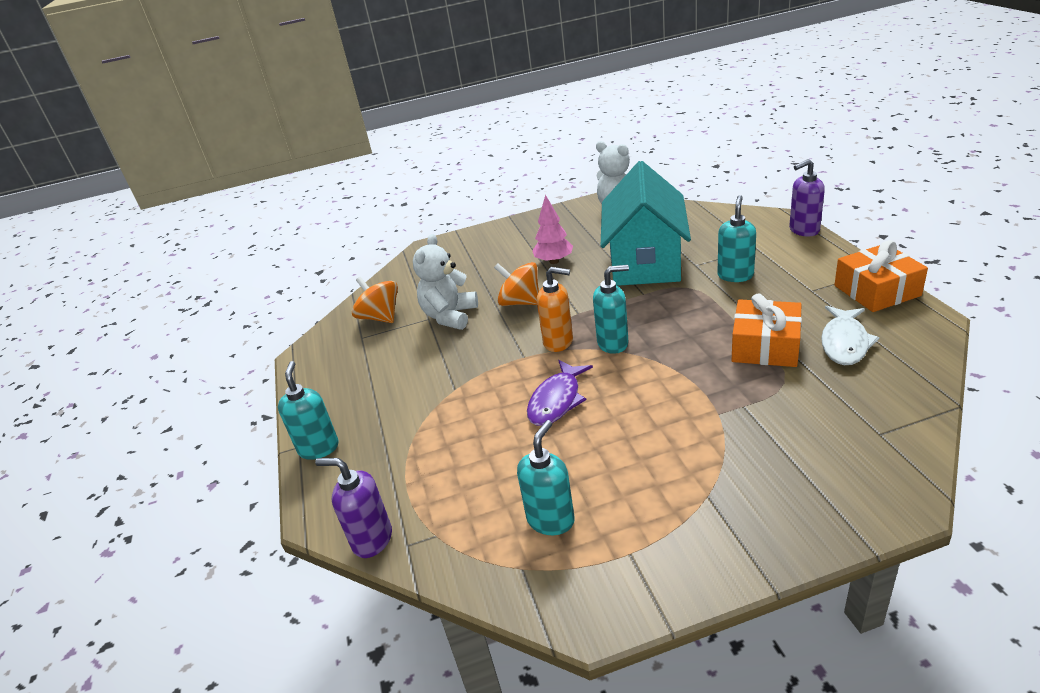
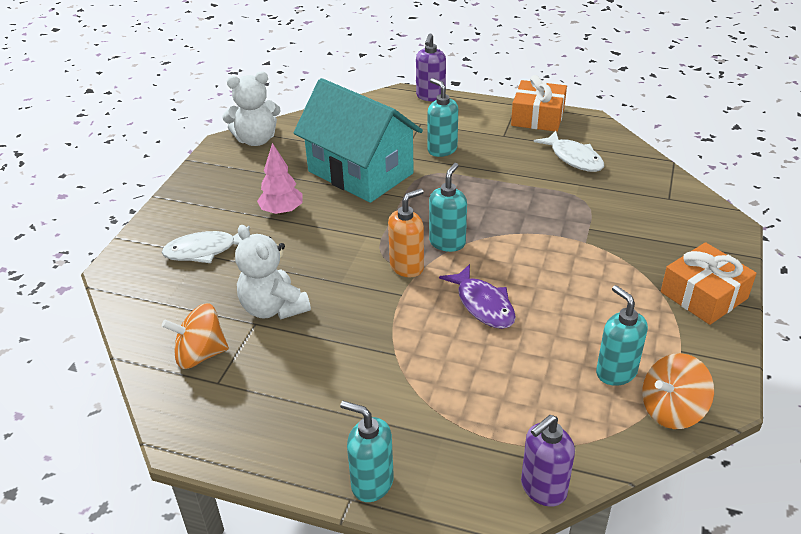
camera: 60 degrees left, 5 degrees up
(478, 262) = (205, 250): none -> white fish
(520, 302) = (317, 259): orange spinning top -> orange spinning top (671, 410)
(765, 346) = (539, 185): orange gift -> orange gift (703, 295)

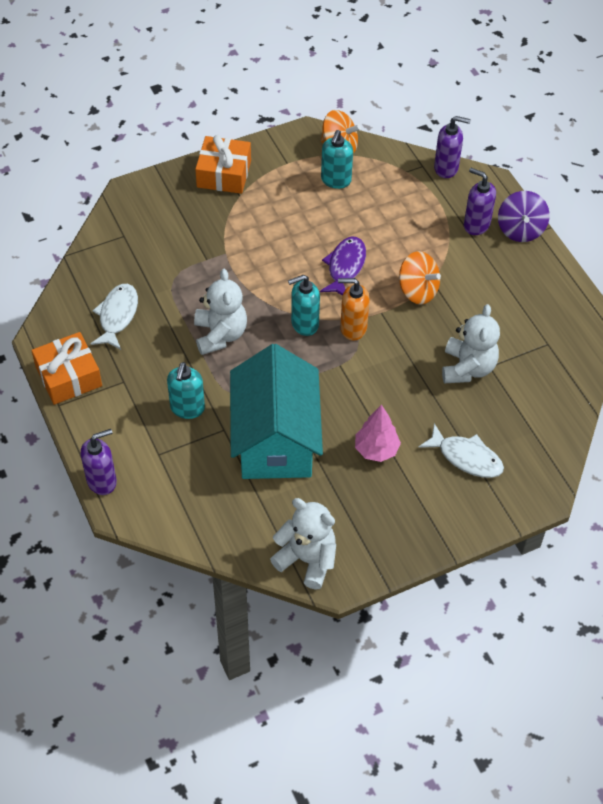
camera: 135 degrees left, 15 degrees up
(200, 354) = (542, 371): orange spinning top -> orange spinning top (418, 291)
(372, 483) = (520, 229): turquoise soap dispenser -> purple spinning top
(424, 446) = (476, 225): none -> purple soap dispenser
(492, 195) = (220, 335): none -> white teddy bear

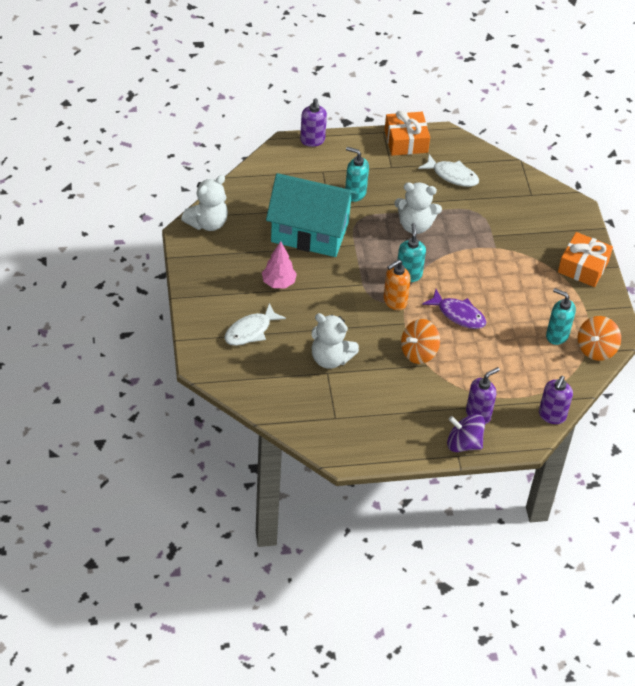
camera: 105 degrees right, 5 degrees down
(353, 328) = (394, 301): orange soap dispenser -> orange soap dispenser turned 150 degrees counterclockwise

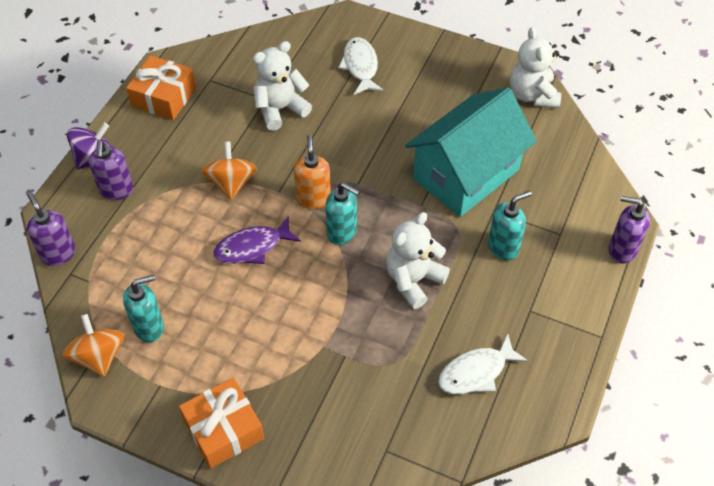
camera: 125 degrees right, 5 degrees up
(278, 283) = (408, 114): pink tree -> none
(406, 141) = (570, 354): orange gift -> orange gift (164, 97)

